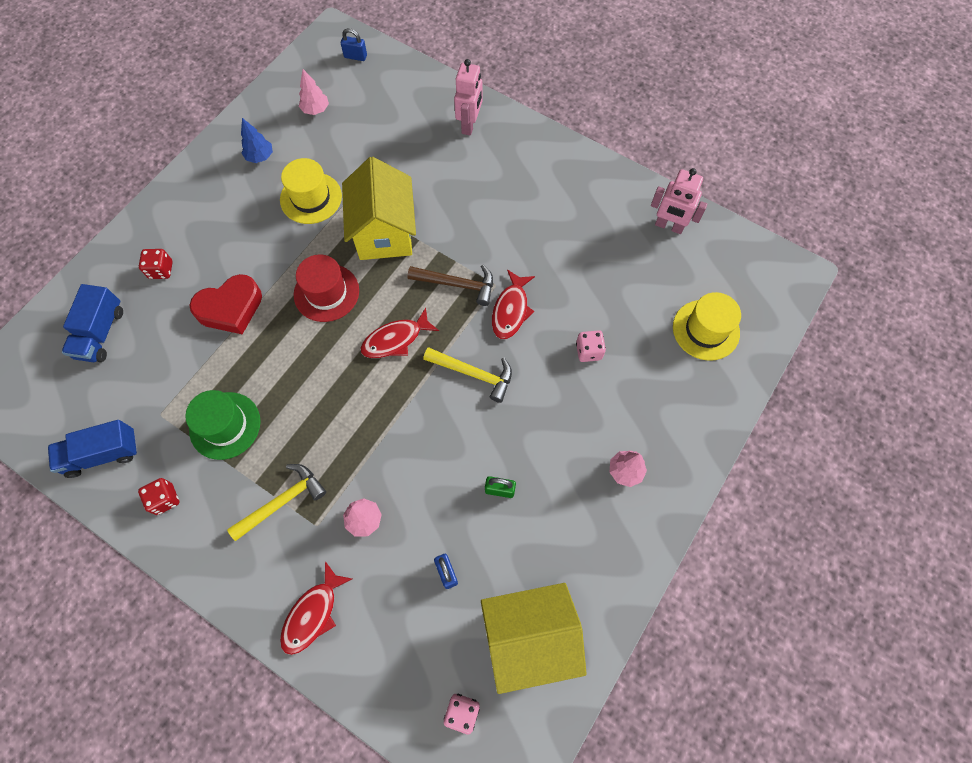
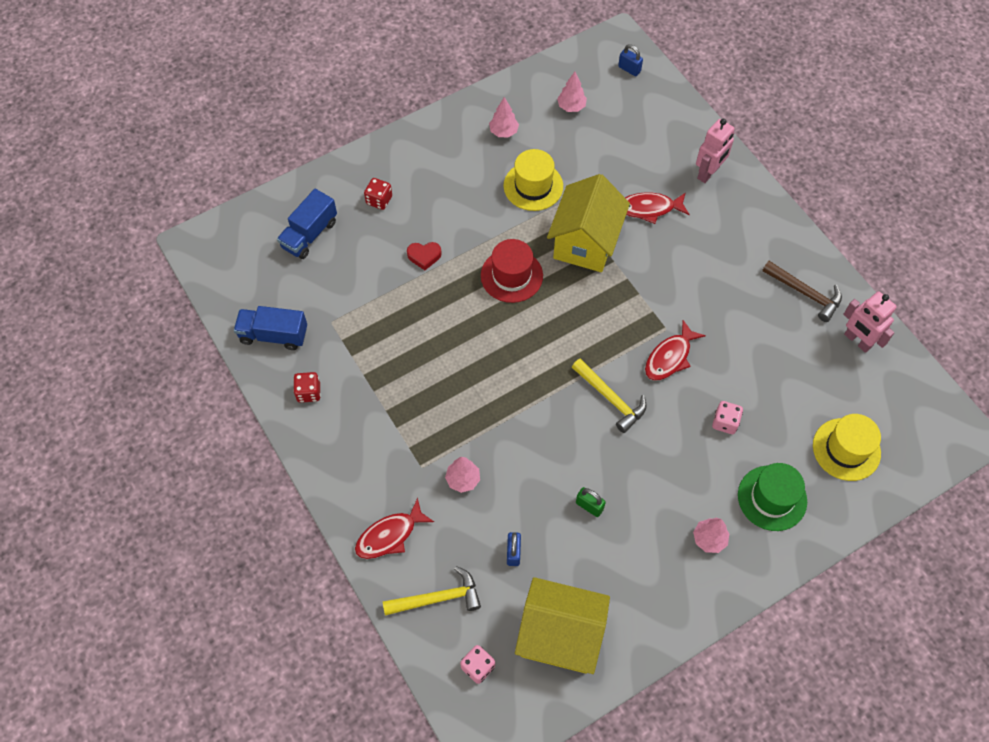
camera: 25 degrees right, 5 degrees down
(225, 425) = (380, 353): green hat -> green hat (772, 498)
(230, 308) = (424, 256): red heart -> red heart, size x0.54
(260, 157) = (503, 132): blue tree -> pink tree
(282, 501) = (402, 435): yellow hammer -> yellow hammer (438, 598)
(395, 339) = (554, 340): red fish -> red fish (649, 208)
(457, 284) = (631, 315): brown hammer -> brown hammer (805, 293)

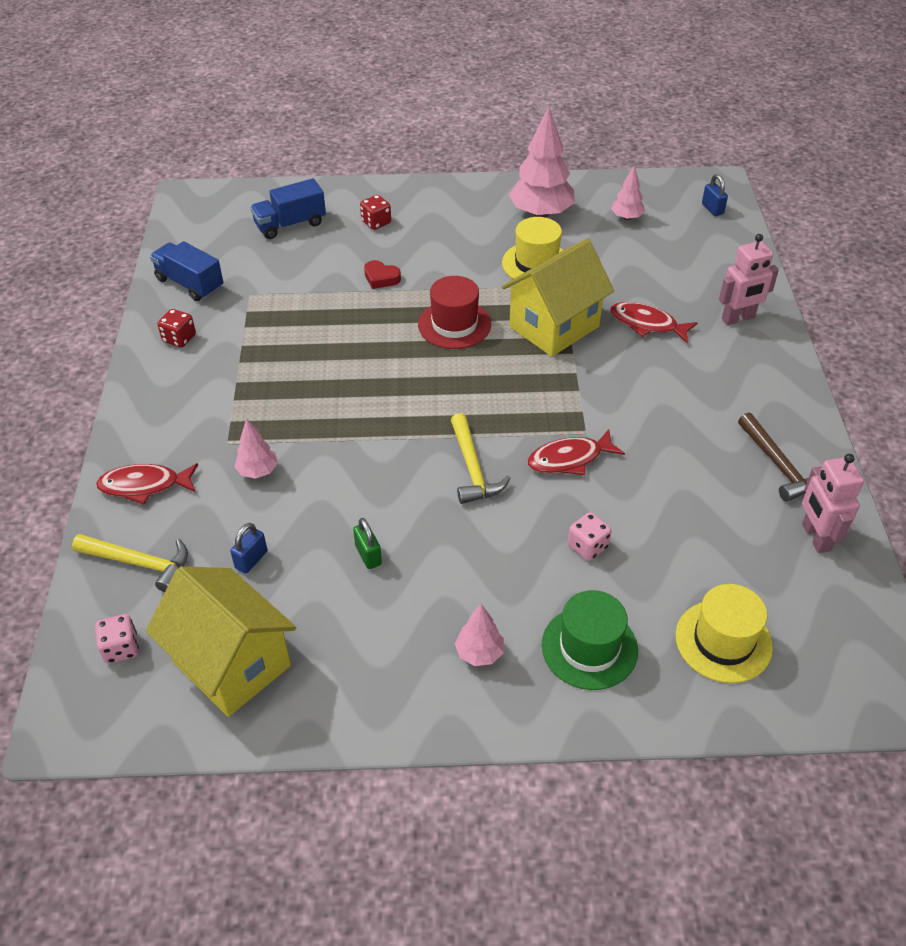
camera: 30 degrees right, 15 degrees down
(503, 132) = (541, 213): pink tree -> pink tree, size x1.95

